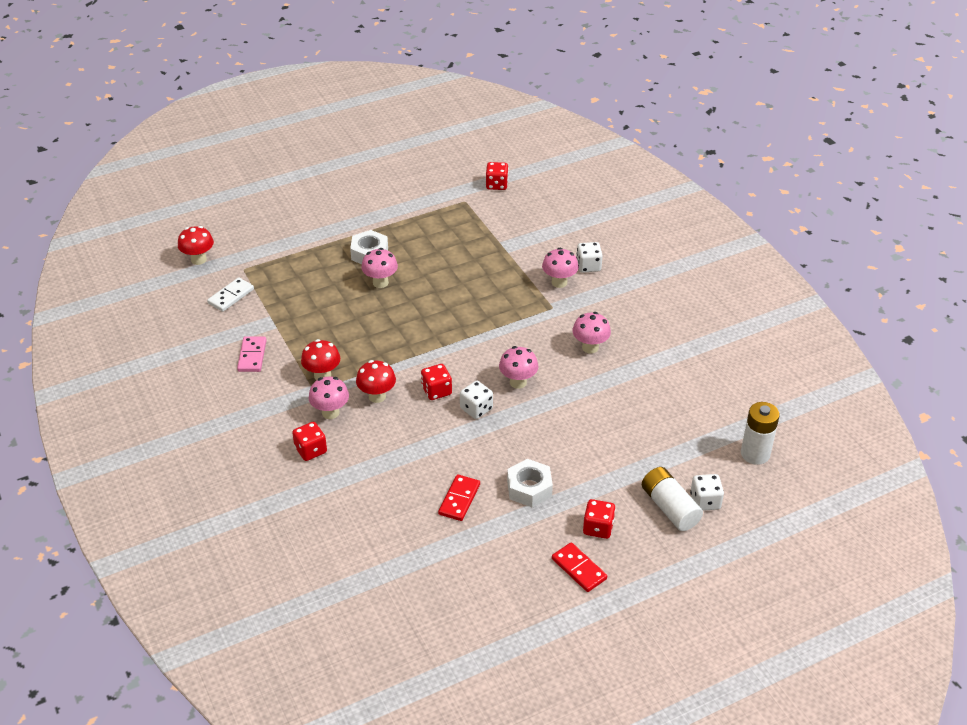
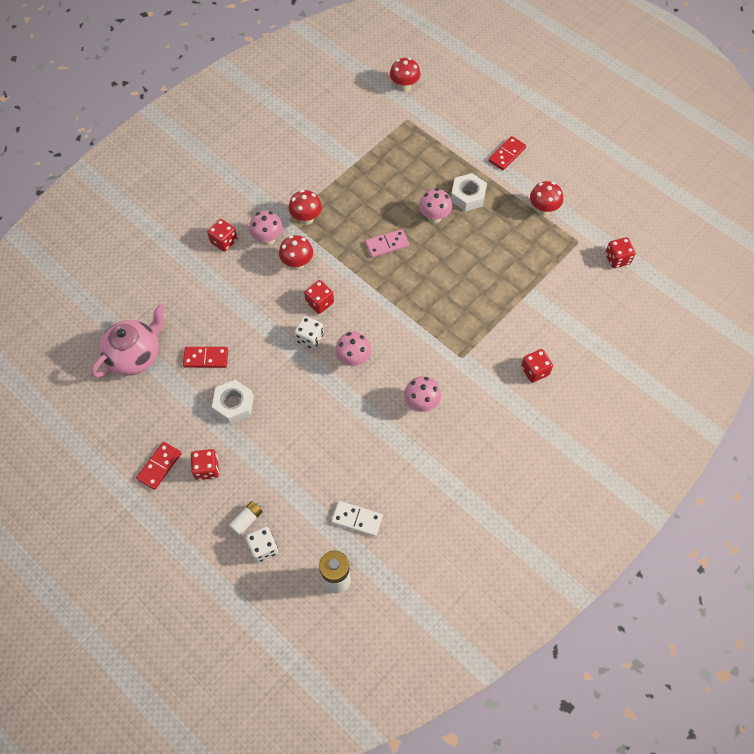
camera: 70 degrees right, 20 degrees up
(231, 296) = (371, 124): white domino -> white domino (357, 519)
(252, 356) = (309, 165): pink domino -> pink domino (387, 244)
(337, 215) = (507, 154): none -> red domino
(416, 211) = (543, 210): none -> red mushroom
(423, 563) = (135, 355): none -> pink teapot
(559, 282) = (499, 353): pink mushroom -> none
(588, 266) = (535, 371): white dice -> red dice
(670, 507) = (247, 520): white battery -> white battery, size x0.58

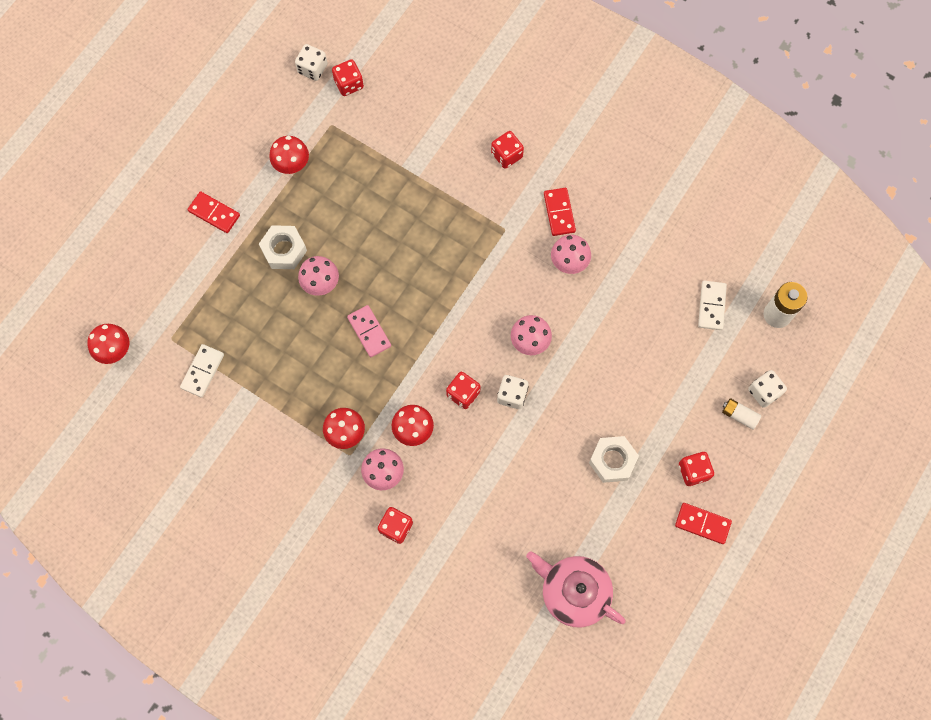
camera: 100 degrees left, 10 degrees up
(206, 358) = (561, 507): red domino -> red domino (559, 212)
(377, 135) = (202, 371): none -> white domino
(634, 234) = (312, 69): none -> white dice

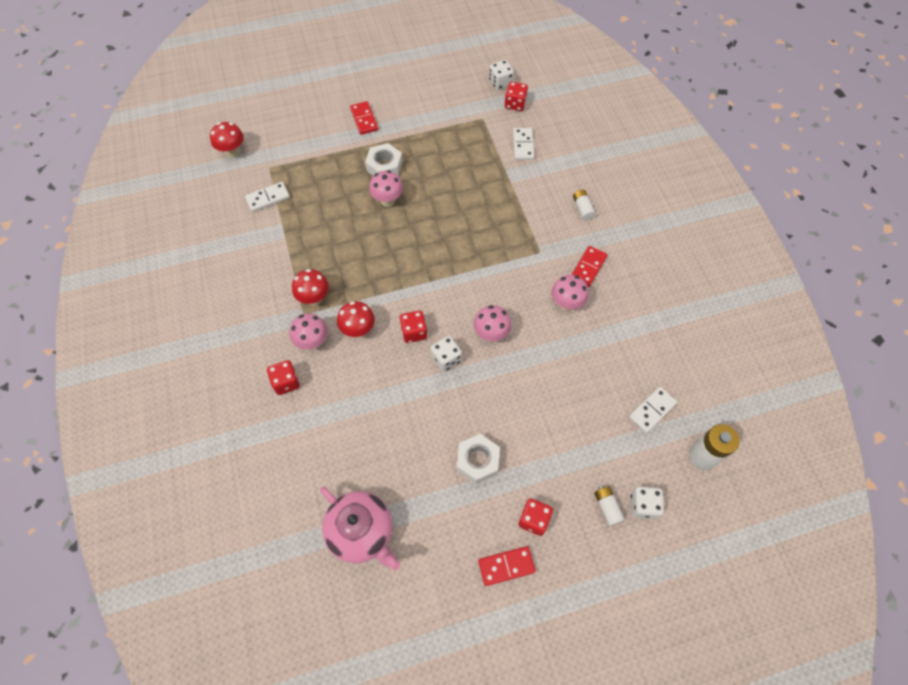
camera: 40 degrees right, 10 degrees down
(292, 165) = (436, 124): red mushroom -> none
(369, 332) = (390, 249): pink domino -> none
(396, 126) = (523, 145): none -> white domino
(506, 155) = (582, 208): red dice -> white battery
(573, 592) = (362, 532): pink teapot -> pink teapot turned 150 degrees clockwise
(702, 523) = (506, 566): red domino -> red domino turned 75 degrees counterclockwise

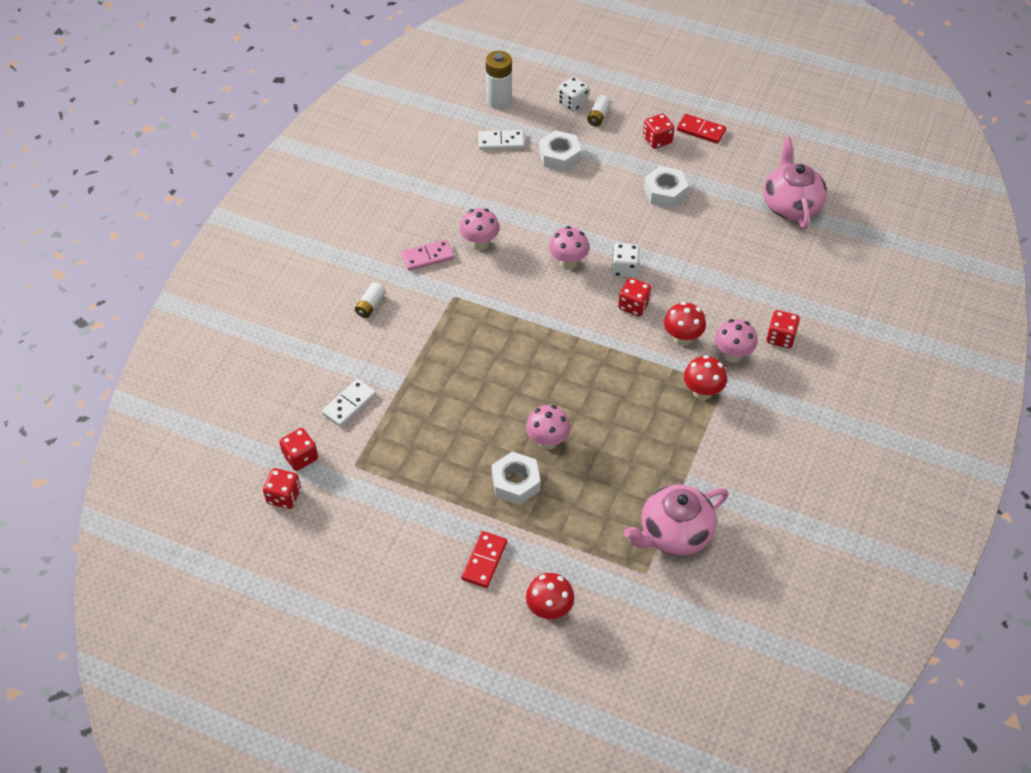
camera: 140 degrees left, 10 degrees down
(232, 152) = (675, 627): red mushroom -> red mushroom (549, 610)
(268, 198) = (674, 533): white domino -> pink teapot
(500, 82) = (284, 496): white dice -> red dice
(588, 267) = (428, 257): red domino -> pink domino
(593, 432) = (559, 156): none -> white nut

